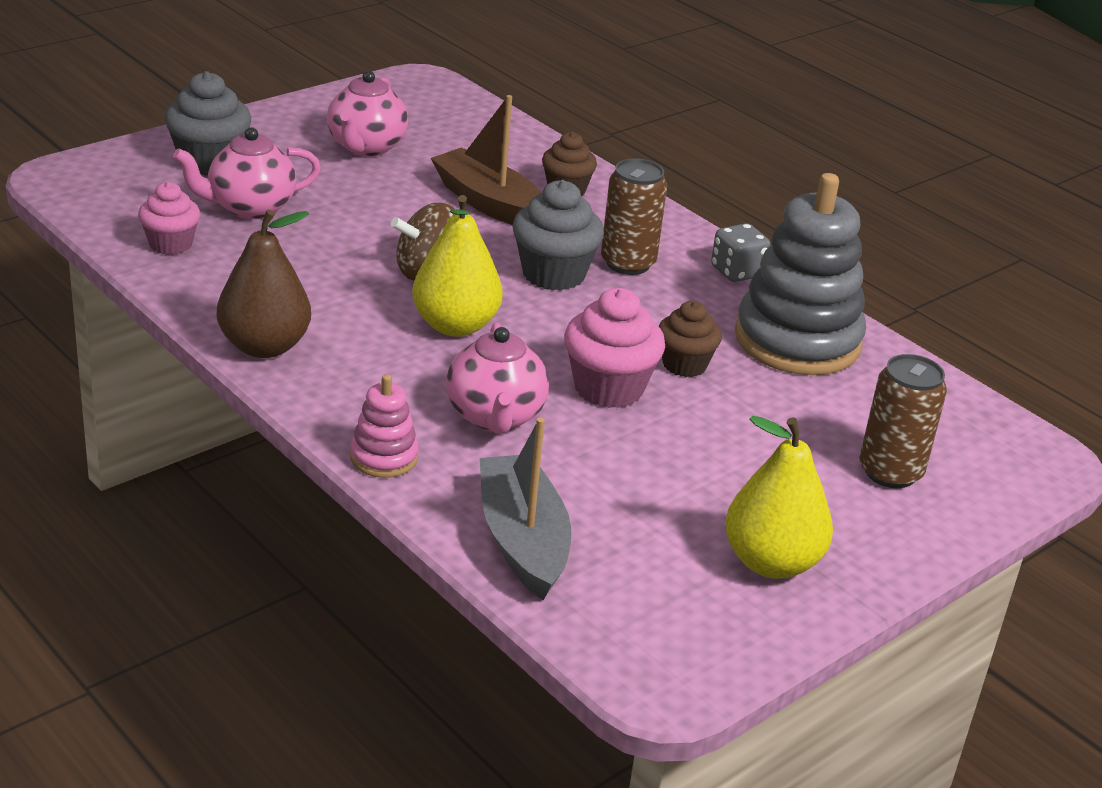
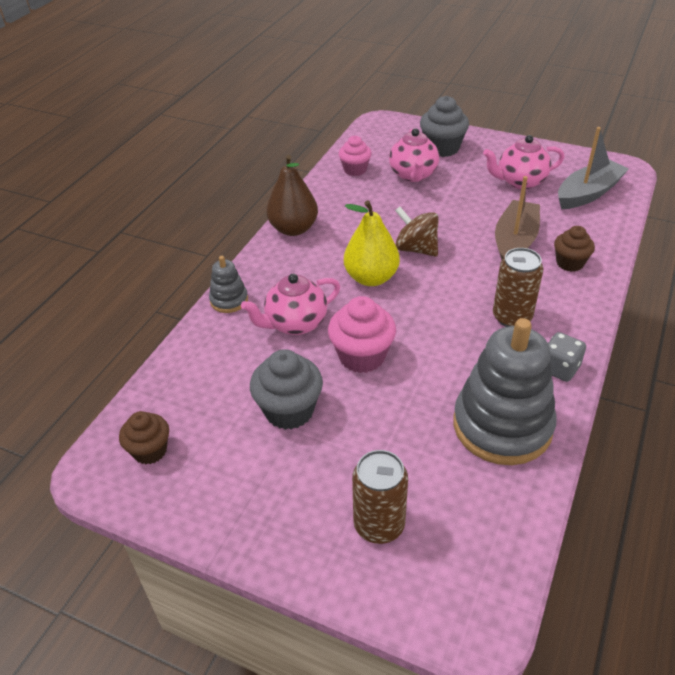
camera: 70 degrees right, 10 degrees up
(249, 208) = (413, 175): pink teapot -> pink teapot turned 135 degrees counterclockwise
(384, 457) = (229, 300): pink stacking toy -> grey stacking toy
(522, 540) = (189, 374): grey boat -> grey boat (588, 193)
(553, 274) = (464, 292): grey cupcake -> grey cupcake (289, 410)
(684, 364) = (418, 380): brown cupcake -> brown cupcake (150, 451)
(771, 562) = (233, 488): yellow pear -> none

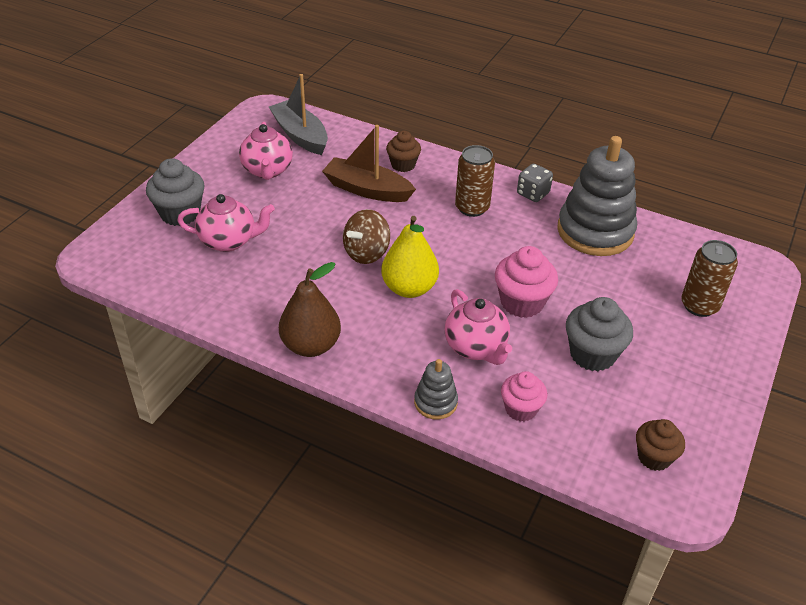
camera: 90 degrees left, 0 degrees up
(355, 170) = (200, 287): pink cupcake -> pink cupcake (521, 409)

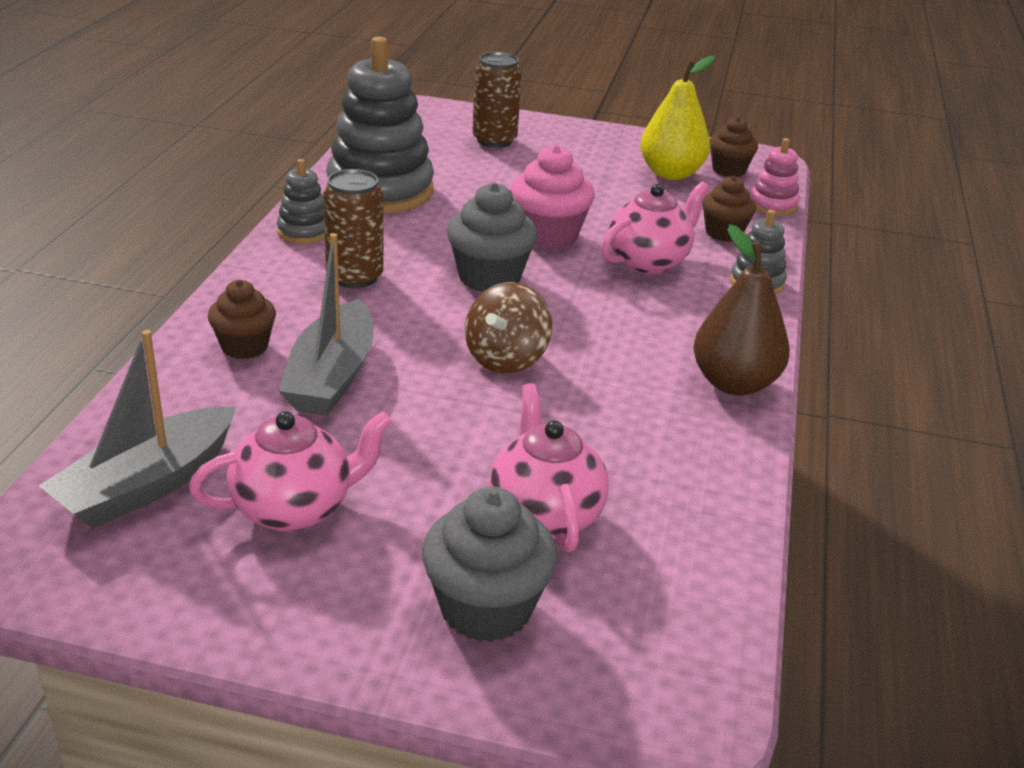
camera: 105 degrees left, 10 degrees down
(366, 253) = (506, 359): brown spinning top -> brown spinning top turned 90 degrees clockwise
(367, 189) = (331, 376): brown boat -> grey boat
(409, 288) = (567, 315): yellow pear -> yellow pear (671, 173)
(521, 409) = (723, 233): pink cupcake -> brown cupcake
(533, 194) = (304, 232): grey dice -> grey stacking toy
(576, 465) = (773, 205): none -> pink stacking toy
(592, 354) = (610, 195): grey cupcake -> grey cupcake (489, 277)

